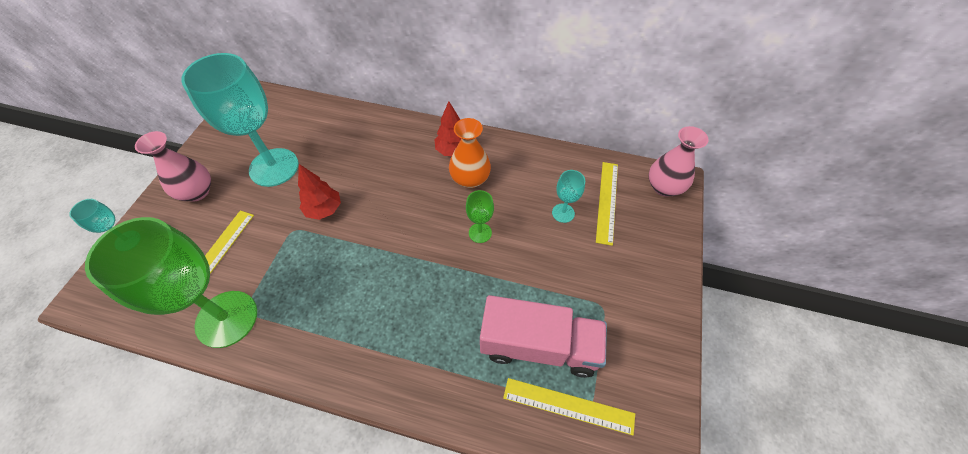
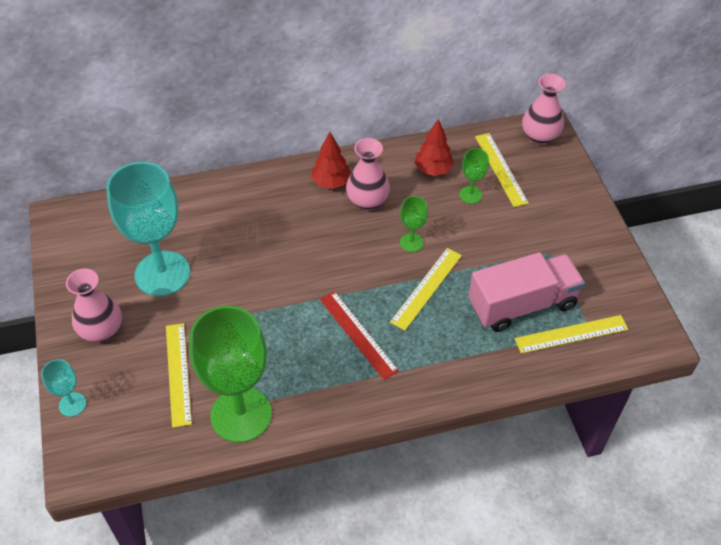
camera: 30 degrees left, 5 degrees down
(324, 210) = (250, 288): red tree -> red tree (433, 170)
(373, 295) = (358, 334): none -> red ruler
(462, 282) = (426, 288): none -> yellow ruler
(470, 179) = (367, 201): orange vase -> pink vase
(563, 213) = (470, 195): turquoise goblet -> green goblet

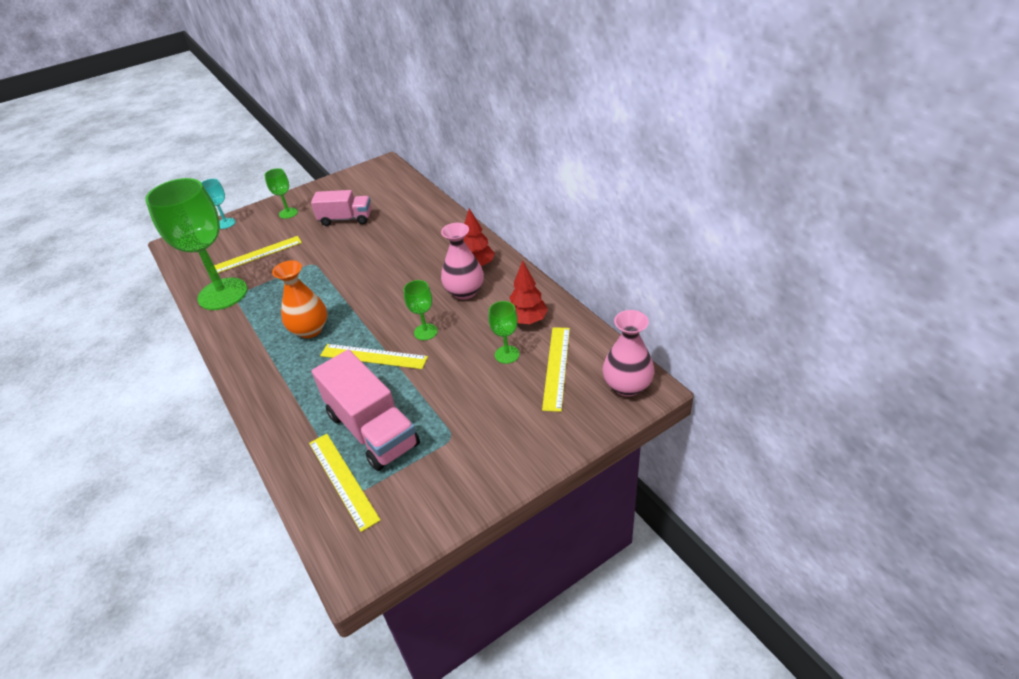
camera: 75 degrees right, 10 degrees down
(101, 330) = (288, 213): pink vase -> green goblet
(162, 273) = (346, 219): turquoise goblet -> pink truck
(358, 334) = (310, 330): red ruler -> orange vase
(500, 169) = (556, 367): yellow ruler -> yellow ruler turned 45 degrees counterclockwise

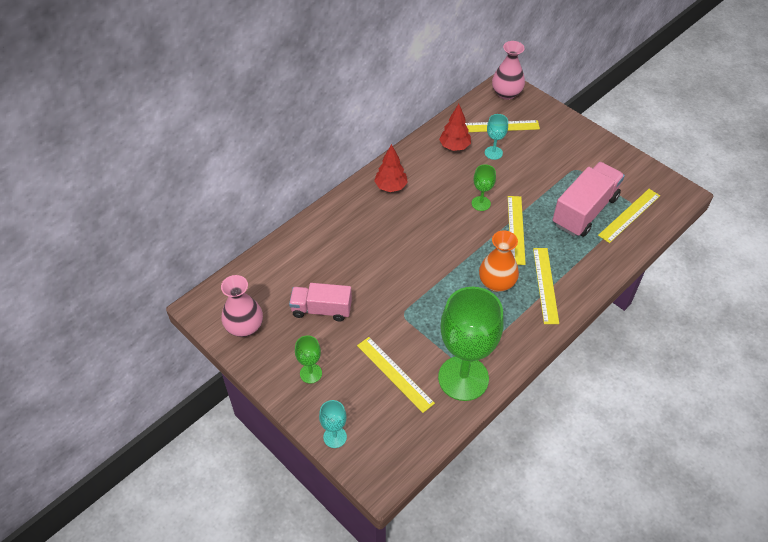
camera: 105 degrees left, 10 degrees up
(284, 368) = (545, 285): none -> yellow ruler
(346, 219) = (321, 309): pink truck -> pink truck turned 75 degrees counterclockwise
(464, 292) = (427, 188): pink vase -> pink vase (244, 327)
(507, 354) = (493, 153): green goblet -> turquoise goblet

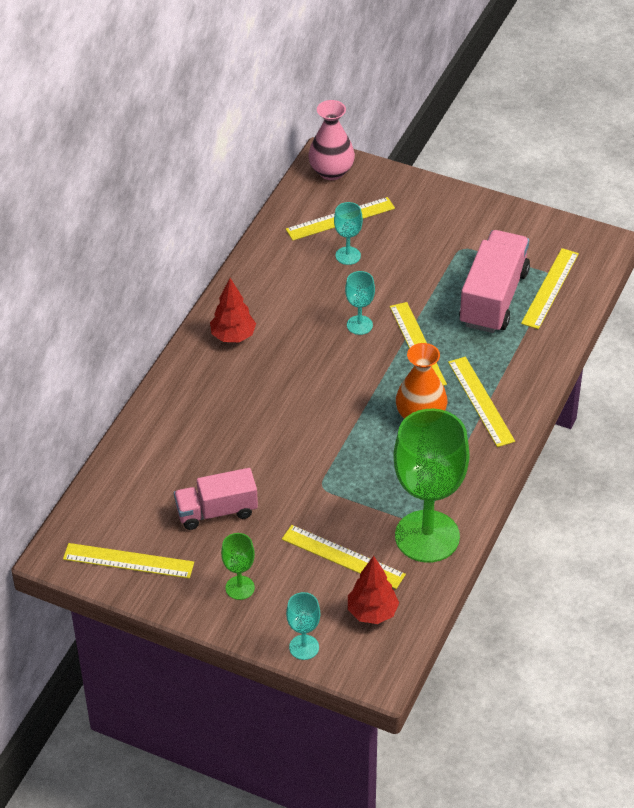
camera: 20 degrees left, 5 degrees down
(244, 327) = (128, 561): pink vase -> yellow ruler
(454, 147) = (293, 261): red tree -> red tree (372, 612)
(481, 203) = (359, 325): green goblet -> turquoise goblet

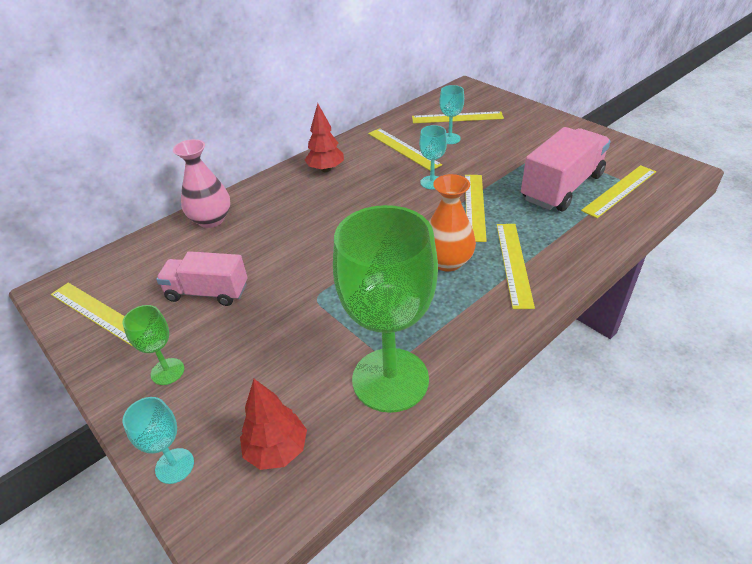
camera: 25 degrees right, 5 degrees down
(331, 171) = (466, 93): pink vase -> pink vase (211, 219)
(343, 557) = (289, 373): yellow ruler -> yellow ruler (403, 149)

